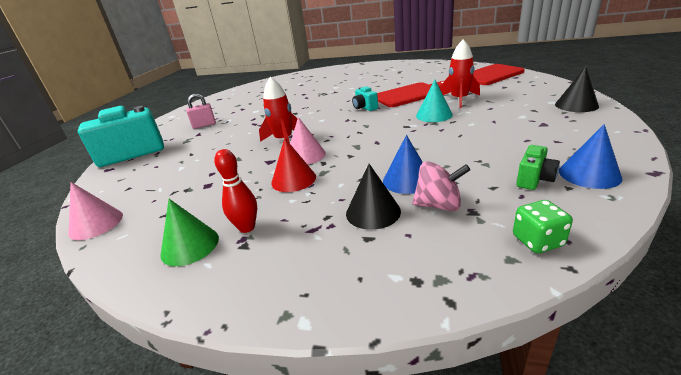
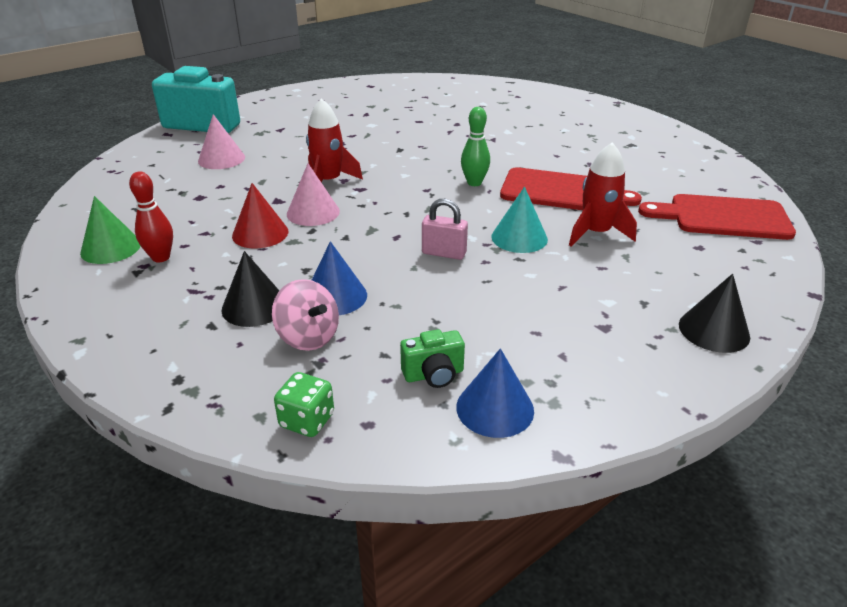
camera: 35 degrees right, 5 degrees up
(96, 224) = (92, 188): pink cone -> pink cone (221, 159)
(204, 125) = (301, 119): pink padlock -> pink padlock (444, 253)
(365, 108) = (474, 183): turquoise camera -> green bowling pin

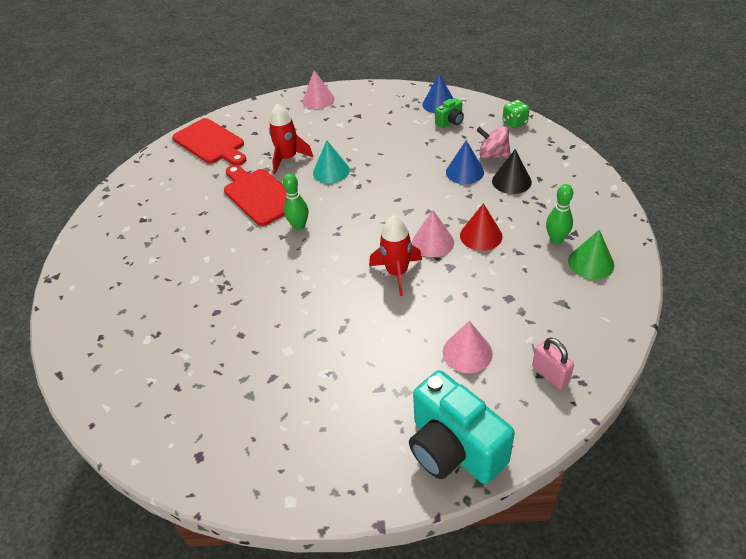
camera: 140 degrees left, 10 degrees up
(161, 257) = (556, 239): red bowling pin -> green bowling pin
(308, 337) = (493, 155): pink spinning top -> pink spinning top turned 60 degrees counterclockwise
(434, 374) = (450, 122): green camera -> green camera turned 120 degrees clockwise
(444, 253) = (383, 177): pink padlock -> pink padlock (550, 374)
(714, 330) = (318, 100): black cone -> pink cone

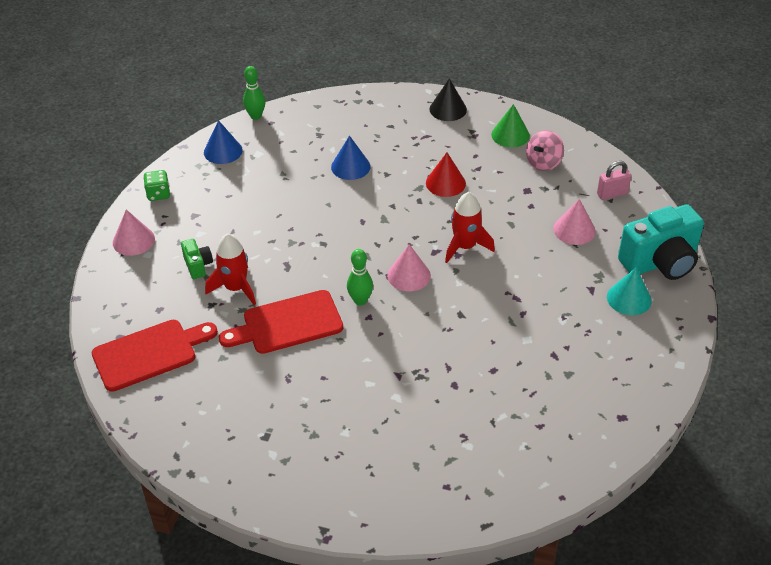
camera: 75 degrees left, 0 degrees up
(331, 171) = (284, 258): turquoise cone -> turquoise cone (629, 298)
(433, 242) = (437, 214): pink cone -> pink cone (409, 275)
(450, 122) = (261, 152): green camera -> green camera (198, 265)
(493, 155) = (338, 142): pink spinning top -> pink spinning top (543, 163)
(511, 181) = (383, 143): black cone -> black cone (448, 109)
(515, 123) = (296, 112): green dice -> green dice (158, 194)
(556, 239) = (474, 143): green bowling pin -> green bowling pin (256, 116)

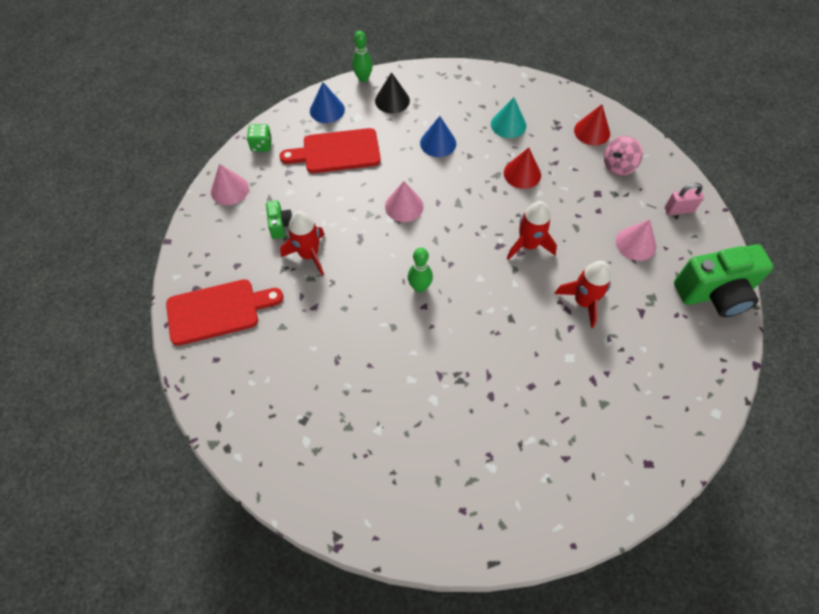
camera: 10 degrees right, 15 degrees up
(288, 324) = (348, 301): red cutting board -> red cutting board (337, 152)
(409, 275) = (470, 267): pink cone -> pink cone (404, 206)
(448, 109) = (538, 96): black cone -> black cone (392, 100)
(510, 135) = (592, 131): green cone -> red cone
(531, 289) = (583, 302): none -> red rocket
(629, 298) = (677, 329): turquoise cone -> turquoise cone (508, 124)
(660, 262) = (714, 293): turquoise camera -> green camera

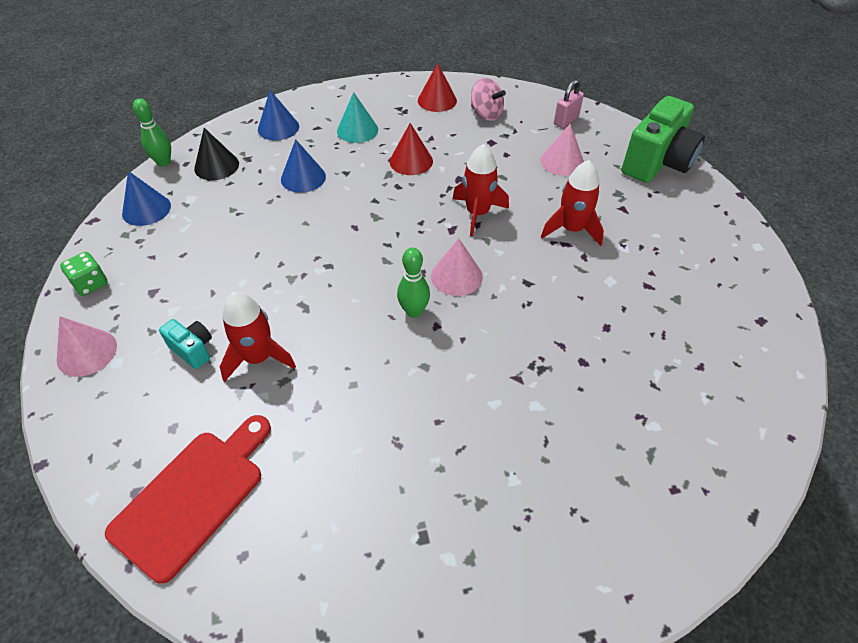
camera: 40 degrees left, 10 degrees down
(280, 225) = (193, 350): green camera -> turquoise camera
(337, 152) = (196, 241): red cutting board -> none
(404, 206) = (323, 249): pink cone -> pink cone (456, 276)
(456, 91) = (278, 128): none -> blue cone
(618, 166) = (486, 114): pink spinning top -> pink spinning top turned 60 degrees counterclockwise

